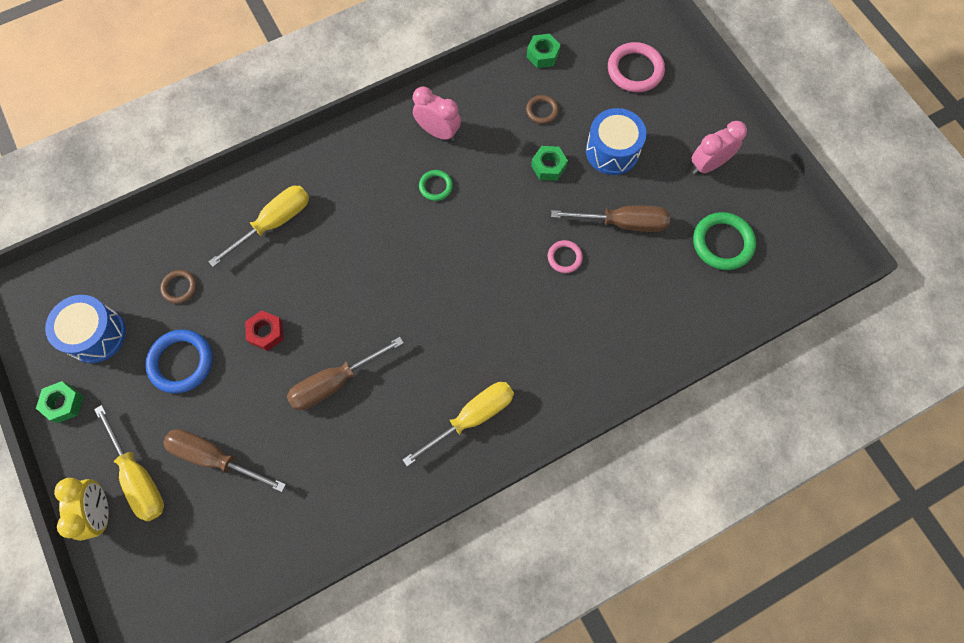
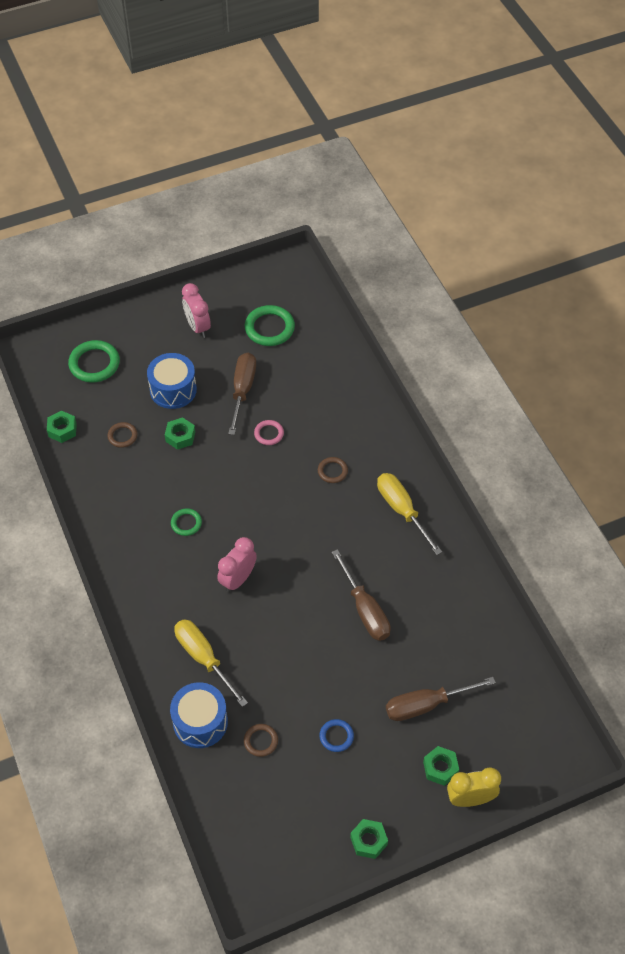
camera: 85 degrees left, 15 degrees down
(96, 335) = (302, 816): blue drum -> blue drum (200, 722)
(139, 476) = (440, 768): yellow screwdriver -> green nut
(181, 362) = (336, 736): blue ring -> blue ring, size x0.56
(215, 458) = (426, 705): brown screwdriver -> brown screwdriver turned 45 degrees clockwise
(266, 332) = (314, 664): red nut -> none
(438, 132) = (129, 518): pink clock -> pink clock (238, 579)
(520, 333) = (332, 471): none -> brown ring
(635, 70) = (94, 364): pink ring -> green ring

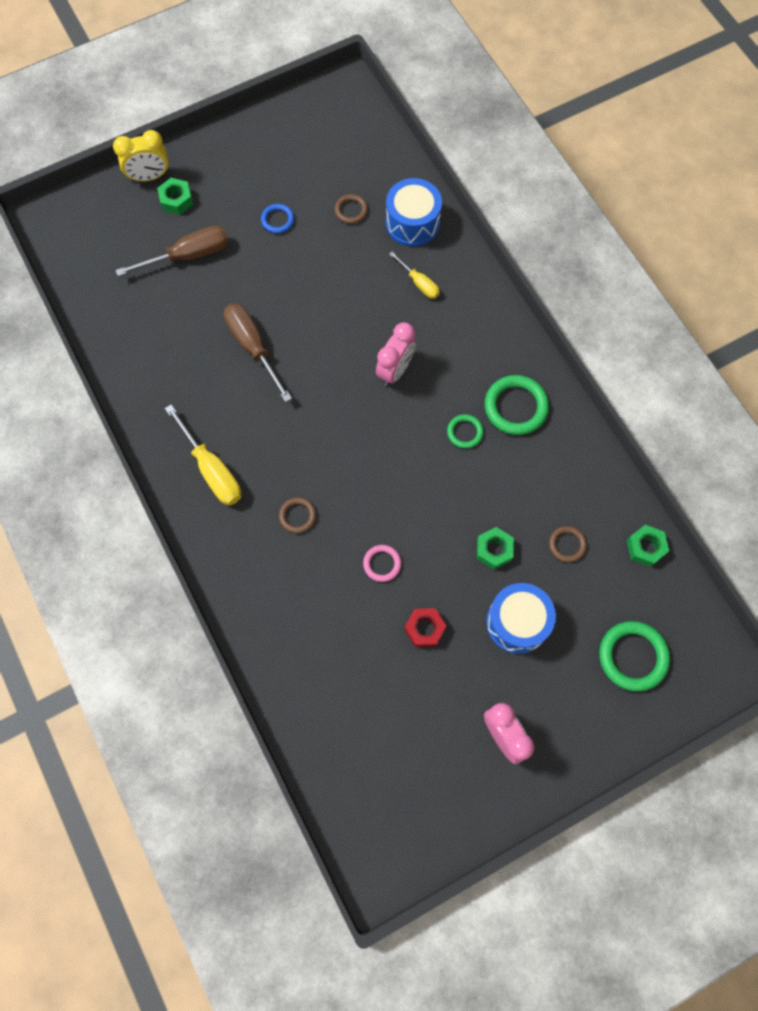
camera: 175 degrees right, 15 degrees up
(204, 658) = (419, 283): yellow screwdriver -> yellow screwdriver, size x0.58
(242, 391) = (424, 629): brown screwdriver -> red nut
(269, 328) = (400, 743): green ring -> green ring (515, 407)
(368, 841) = (244, 137): green nut -> none

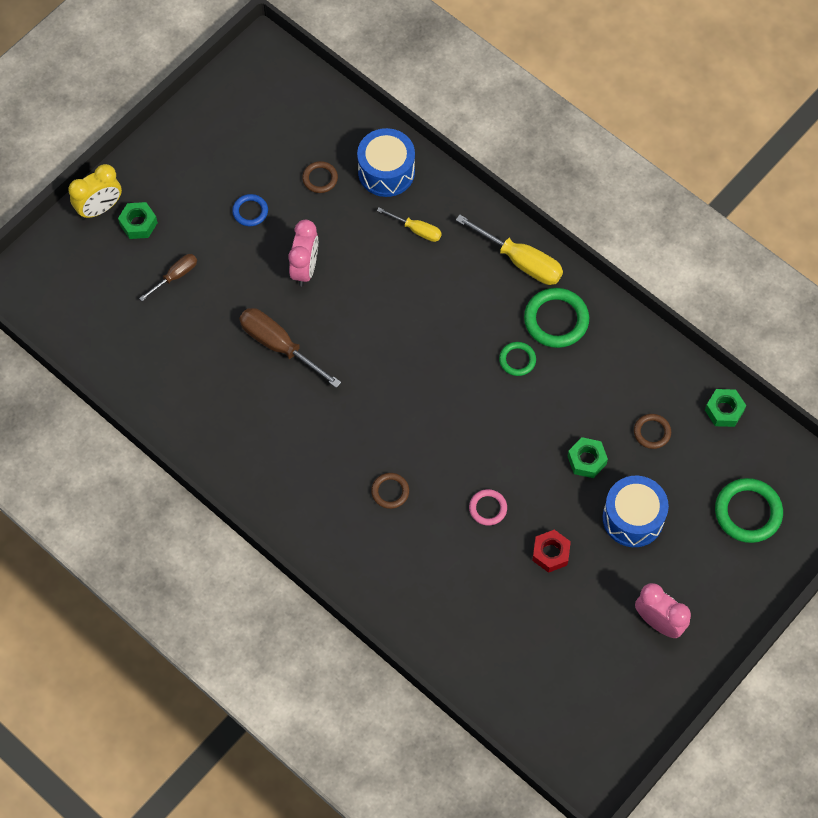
camera: 20 degrees left, 5 degrees down
(188, 256) = (175, 276): brown screwdriver -> brown screwdriver, size x0.58
(212, 469) = (289, 476): yellow screwdriver -> yellow screwdriver (520, 261)
(395, 370) = (427, 322): pink clock -> pink clock (305, 268)

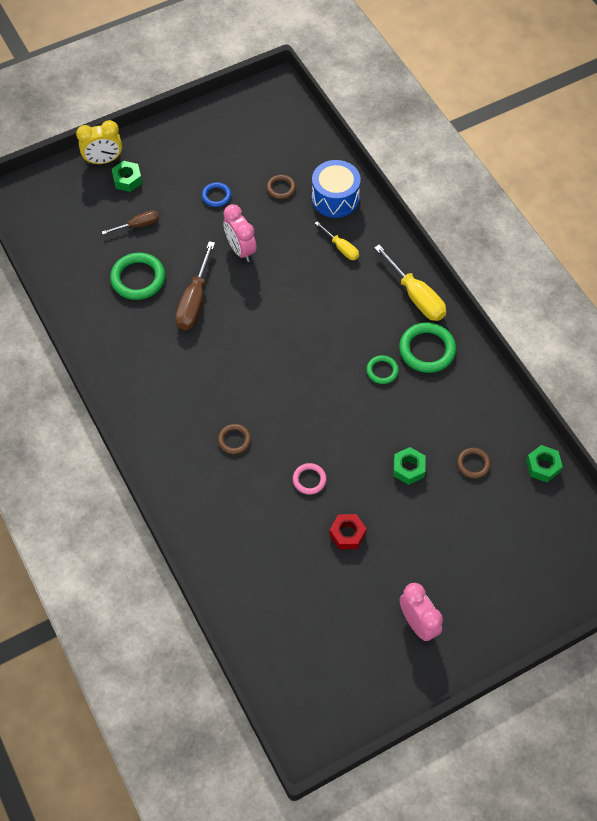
camera: 20 degrees right, 5 degrees down
(279, 346) = (195, 300): brown screwdriver -> brown screwdriver turned 135 degrees counterclockwise
(305, 268) = (240, 250): pink clock -> pink clock turned 120 degrees clockwise
(633, 518) = (429, 528): blue drum -> none
(748, 512) = (532, 557): green ring -> green ring (138, 278)

